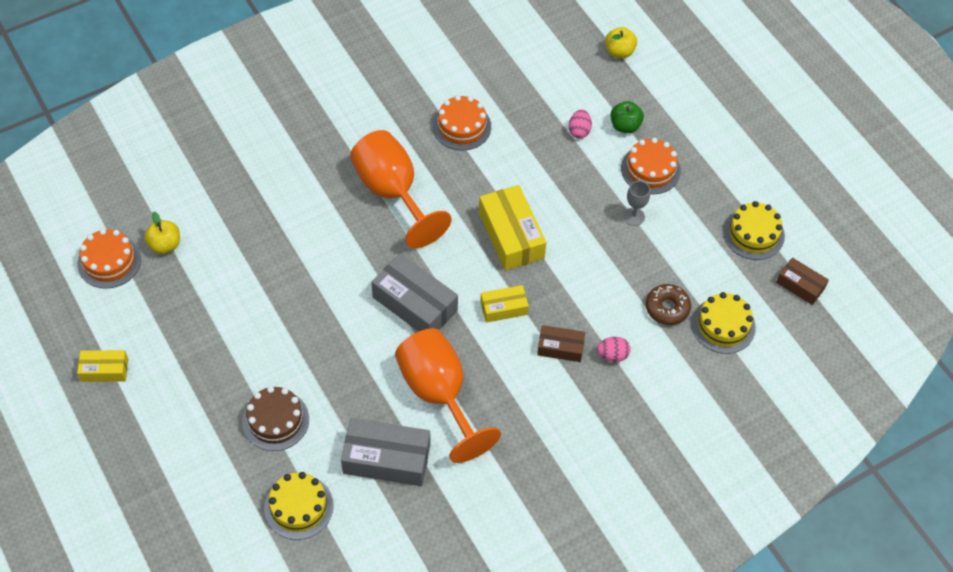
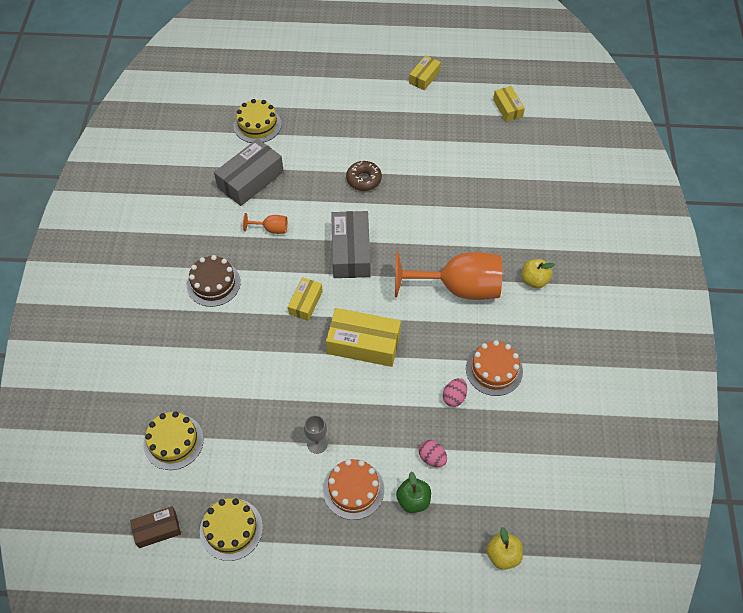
camera: 125 degrees right, 0 degrees up
(109, 261) = (507, 108): orange cake -> yellow box
(165, 245) = (502, 140): yellow apple -> yellow apple (534, 280)
(275, 420) = (323, 139): brown cake -> brown cake (213, 283)
(415, 304) = (351, 251): grey box -> grey box turned 75 degrees counterclockwise
(439, 394) = (271, 229): orange goblet -> orange goblet, size x0.42
(560, 348) = (246, 319): brown box -> none
(612, 355) = (213, 348): pink egg -> pink egg (454, 397)
(667, 308) = (220, 411): brown donut -> brown donut (364, 179)

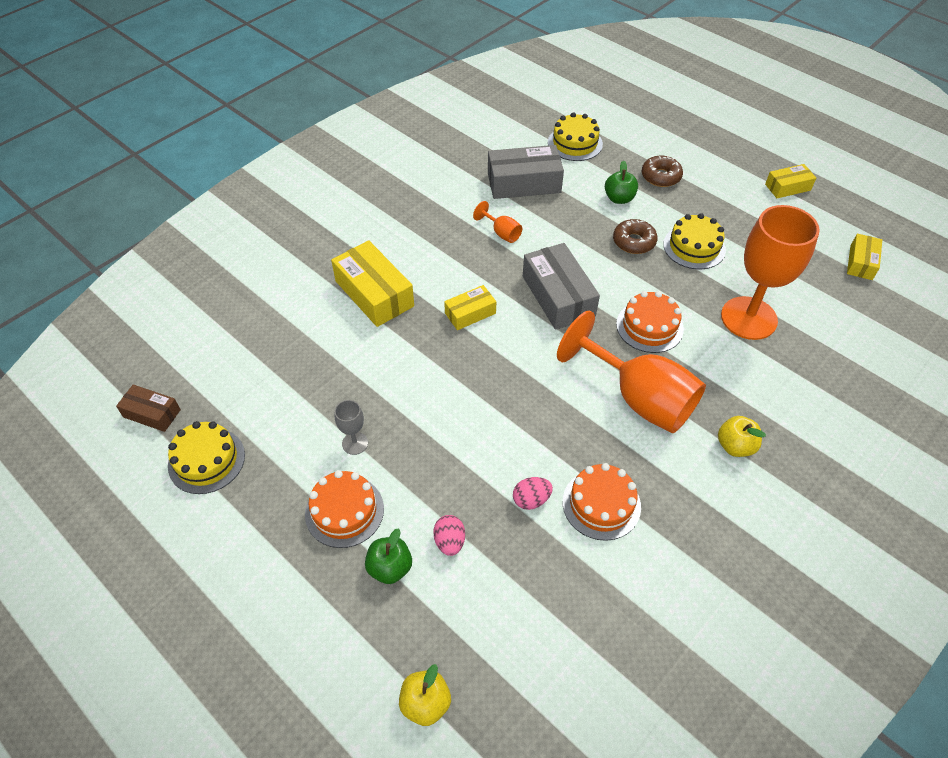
camera: 40 degrees right, 5 degrees down
(173, 441) = (240, 351): yellow cake -> yellow cake (694, 247)
(213, 283) = (405, 246): brown cake -> none
(326, 152) = (619, 198): none -> green apple
(339, 117) = (660, 176): none -> brown donut
(351, 251) = (558, 296): grey box -> grey box turned 60 degrees counterclockwise
(363, 344) = (489, 385): yellow box -> yellow box (374, 293)
(424, 235) = (649, 326): none -> orange cake
(476, 190) = (748, 318): none -> orange goblet

